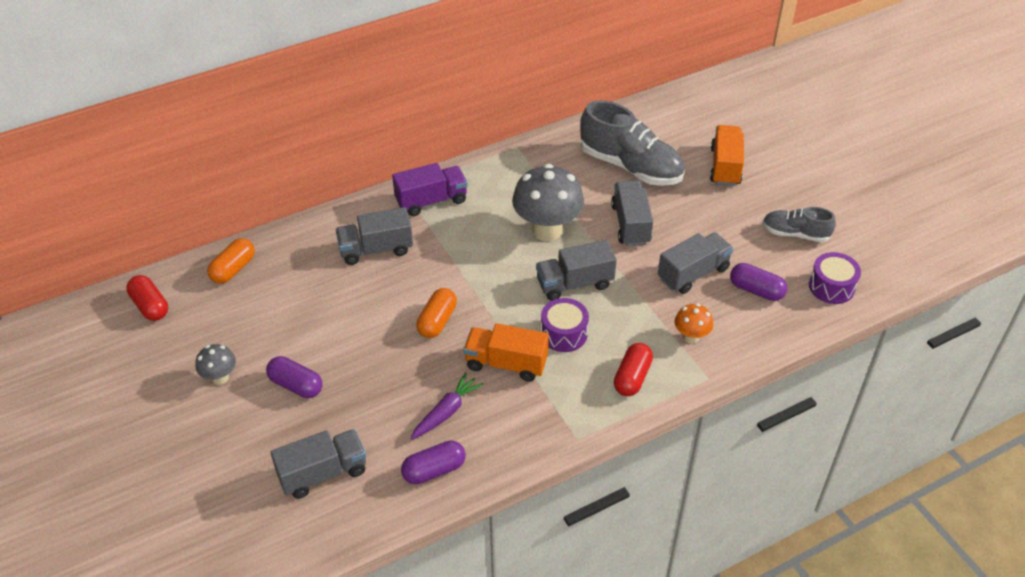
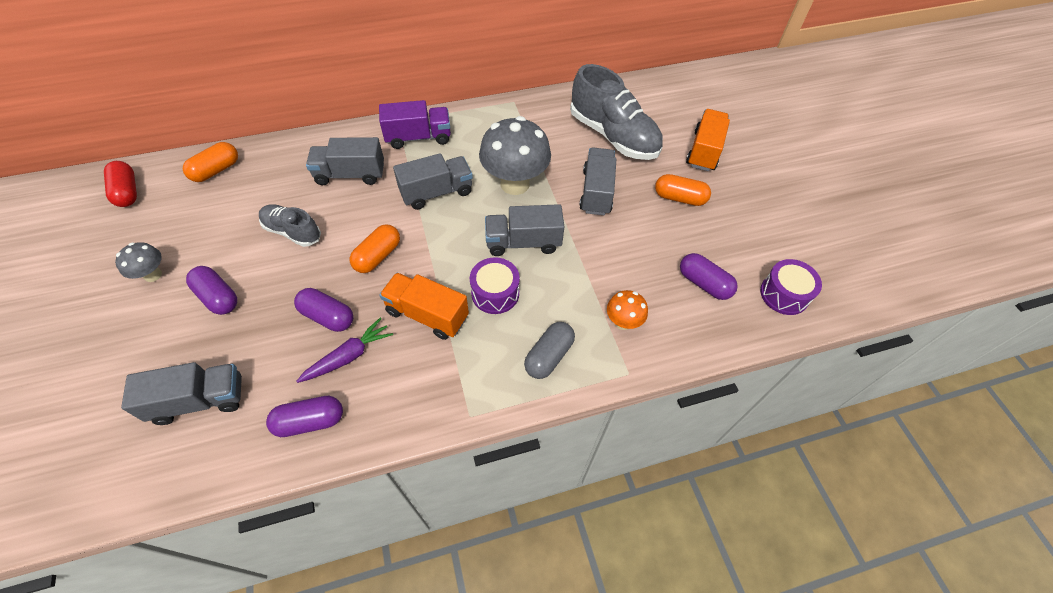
camera: 10 degrees right, 10 degrees up
(411, 382) = (327, 316): none -> purple capsule
(632, 377) = (549, 356): red capsule -> grey capsule
(693, 274) = (643, 254): grey truck -> grey truck (436, 192)
(713, 216) = (679, 198): none -> orange capsule
(795, 234) = (758, 230): grey shoe -> grey shoe (292, 232)

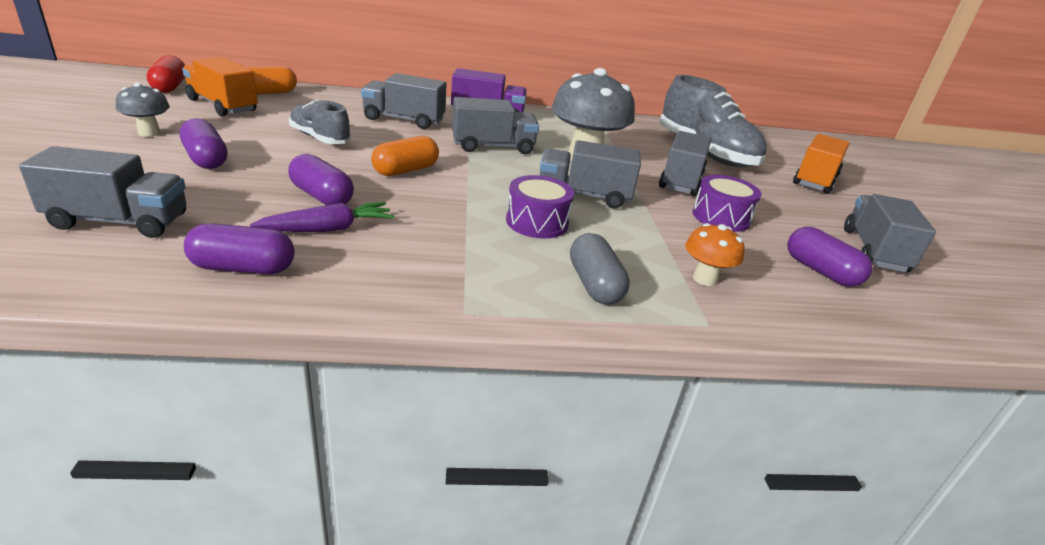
camera: 10 degrees right, 25 degrees down
(427, 314) = (444, 220): orange truck -> orange truck (222, 105)
(549, 356) = (594, 285): grey capsule -> grey capsule turned 60 degrees counterclockwise
(679, 198) = (785, 204): orange capsule -> none
(743, 242) = (873, 251): none -> grey truck
(784, 294) = (940, 303): purple drum -> purple drum (721, 217)

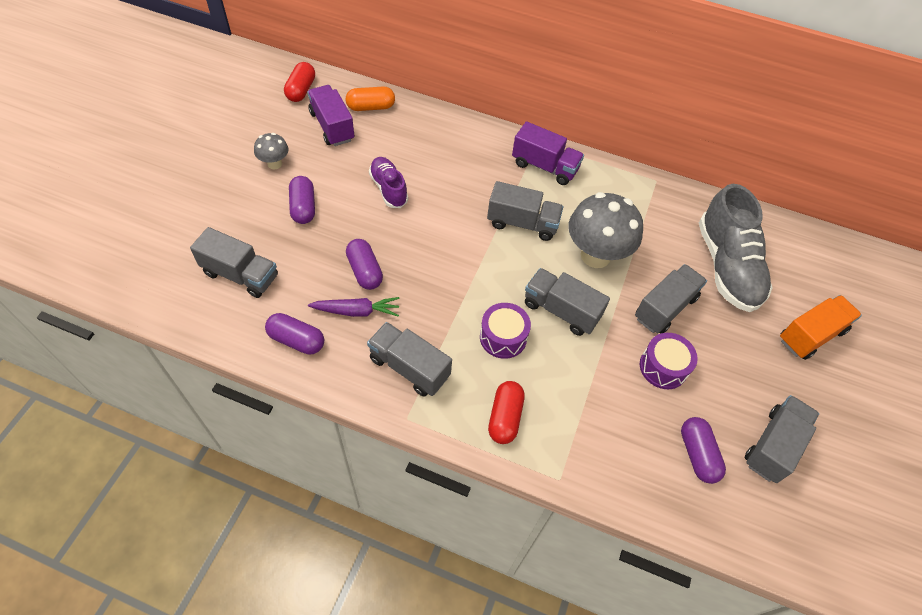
camera: 25 degrees right, 25 degrees up
(222, 105) = (332, 126): orange truck -> purple truck
(320, 138) = (388, 189): grey shoe -> purple shoe
(404, 120) = (465, 167): grey truck -> grey truck (409, 367)
(406, 170) = (436, 247): orange capsule -> none
(594, 285) = (505, 417): grey capsule -> red capsule
(704, 279) = (591, 435): orange mushroom -> none

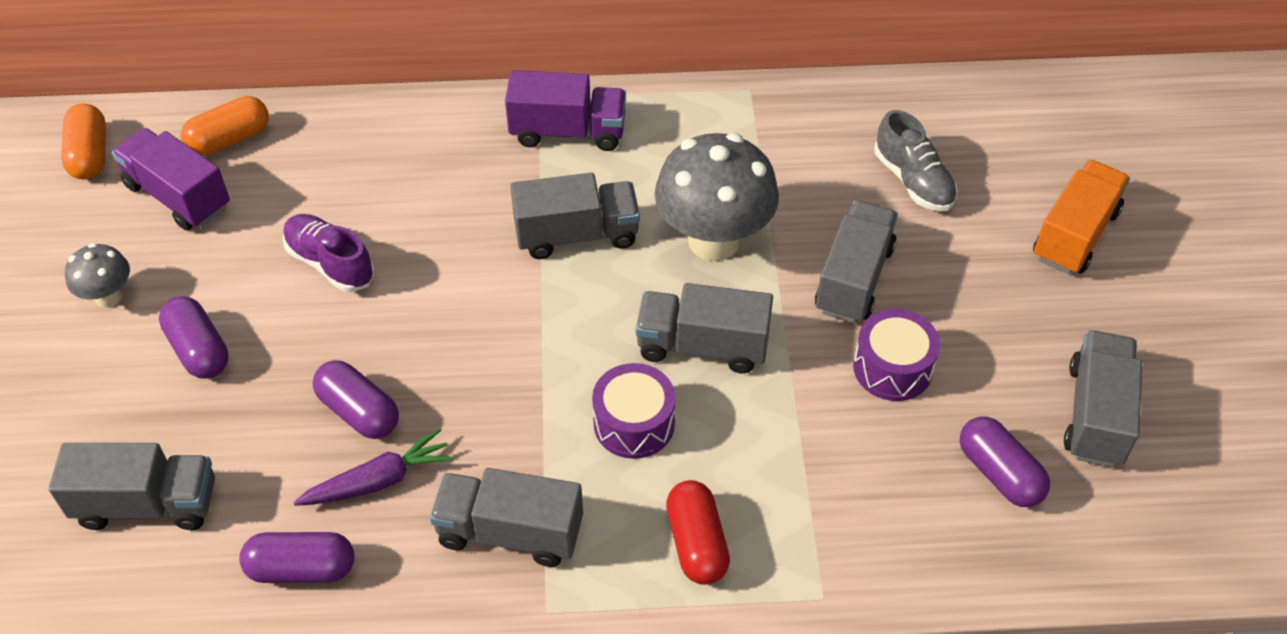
camera: 20 degrees left, 5 degrees down
(301, 90) = (90, 155): red capsule -> orange capsule
(727, 266) = (913, 181): grey shoe -> grey shoe, size x0.56

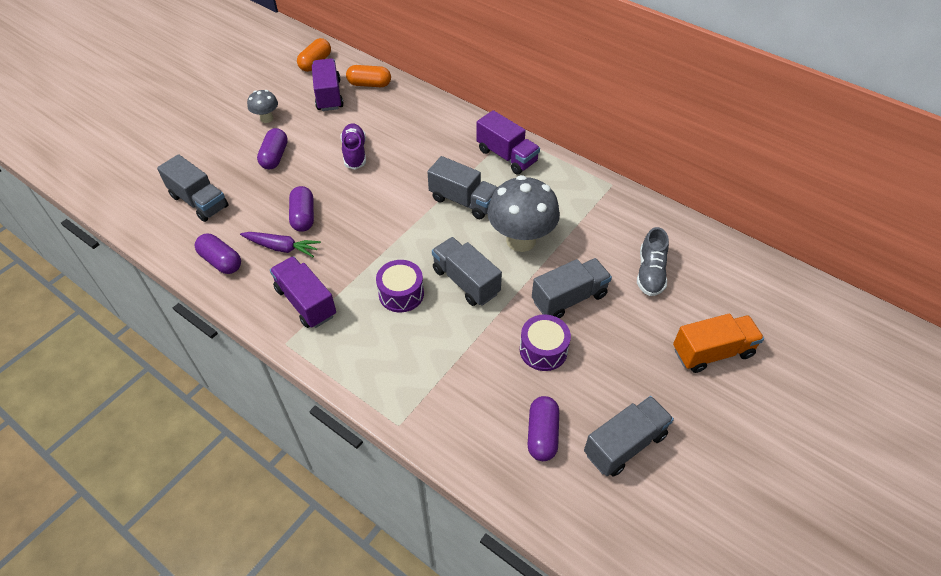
camera: 40 degrees right, 0 degrees up
(510, 532) = (306, 302): grey truck -> purple truck
(696, 543) = (372, 361): red capsule -> none

